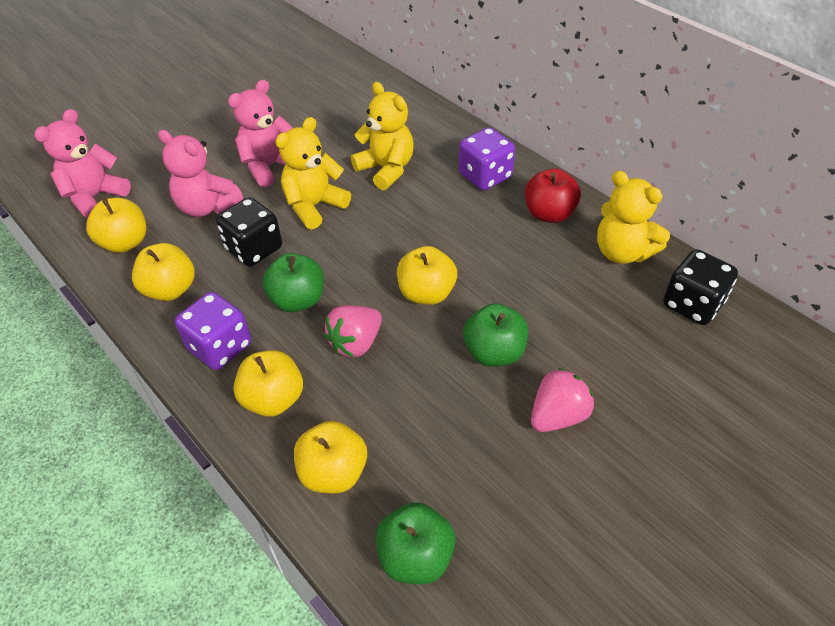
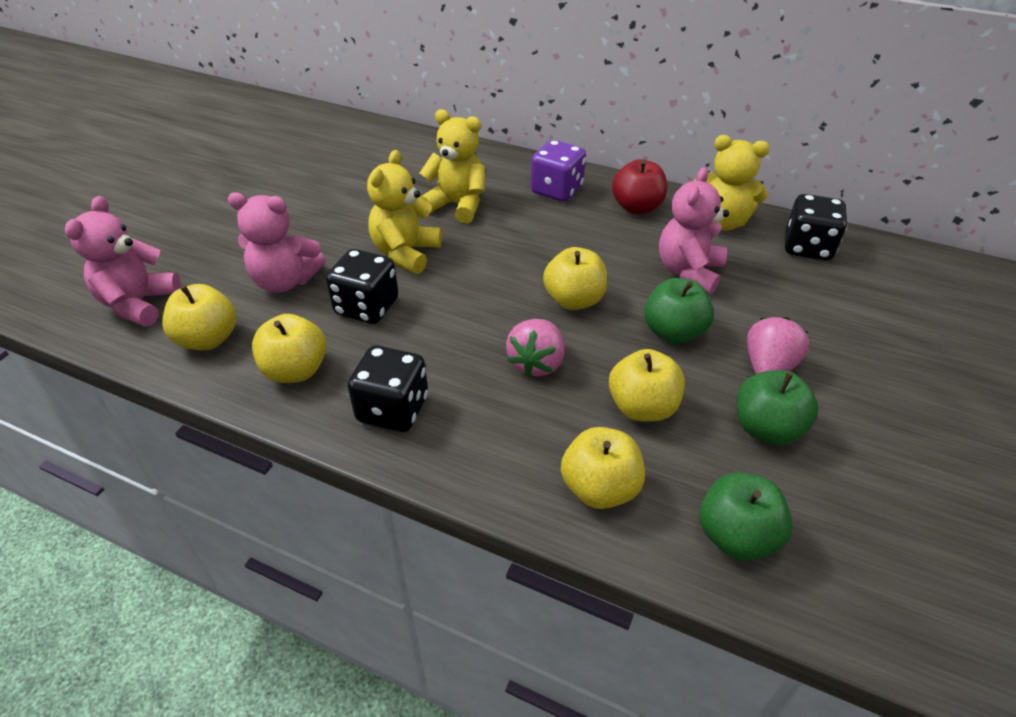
camera: 25 degrees left, 5 degrees down
(220, 347) = (393, 409): purple dice -> black dice
(269, 166) = (331, 229): pink teddy bear -> pink teddy bear (688, 272)
(273, 399) = (487, 441): yellow apple -> yellow apple (642, 407)
(298, 300) = (448, 341): green apple -> green apple (766, 428)

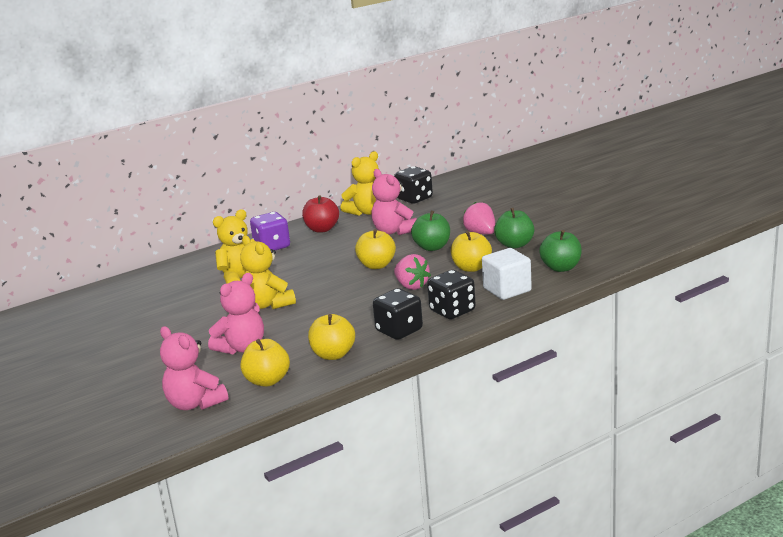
camera: 55 degrees left, 20 degrees down
(367, 307) = (304, 325): black dice -> black dice (452, 311)
(599, 488) = (507, 289): yellow apple -> white cube

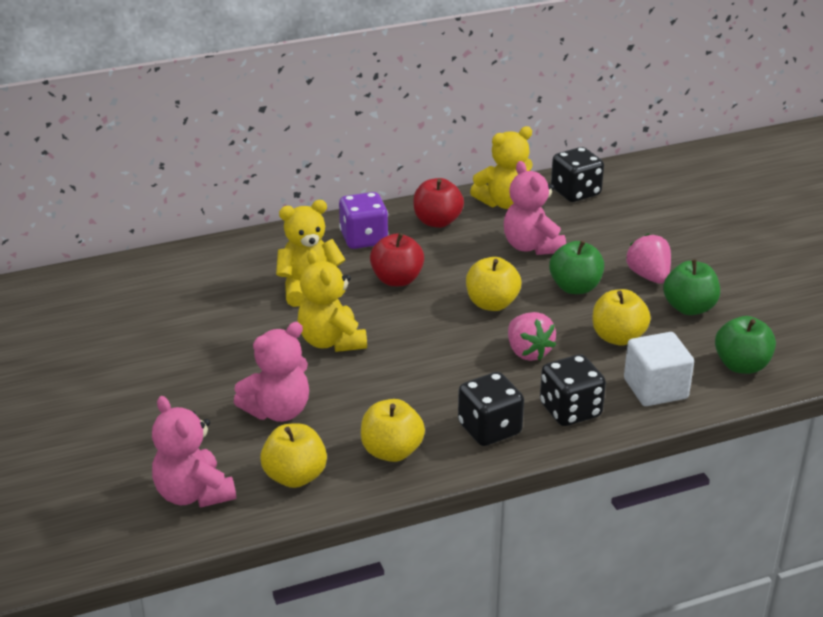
camera: 10 degrees right, 10 degrees up
(304, 264) = (397, 280): none -> red apple

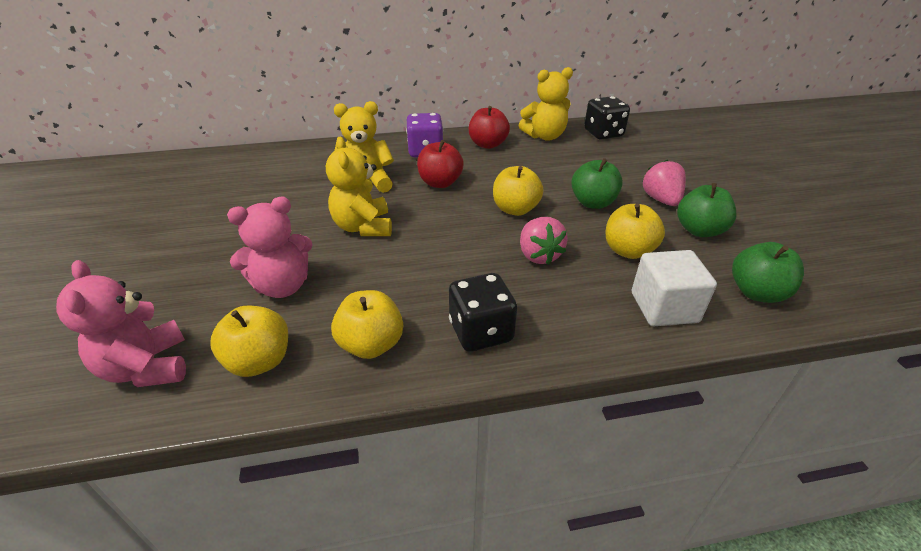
camera: 10 degrees right, 5 degrees up
(532, 246) = (560, 168): pink teddy bear -> none
(570, 410) = (570, 321): black dice -> none

